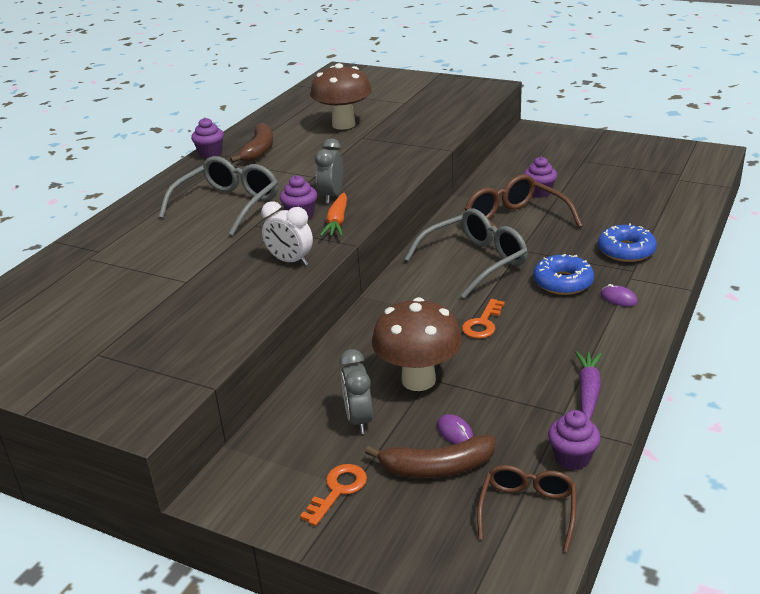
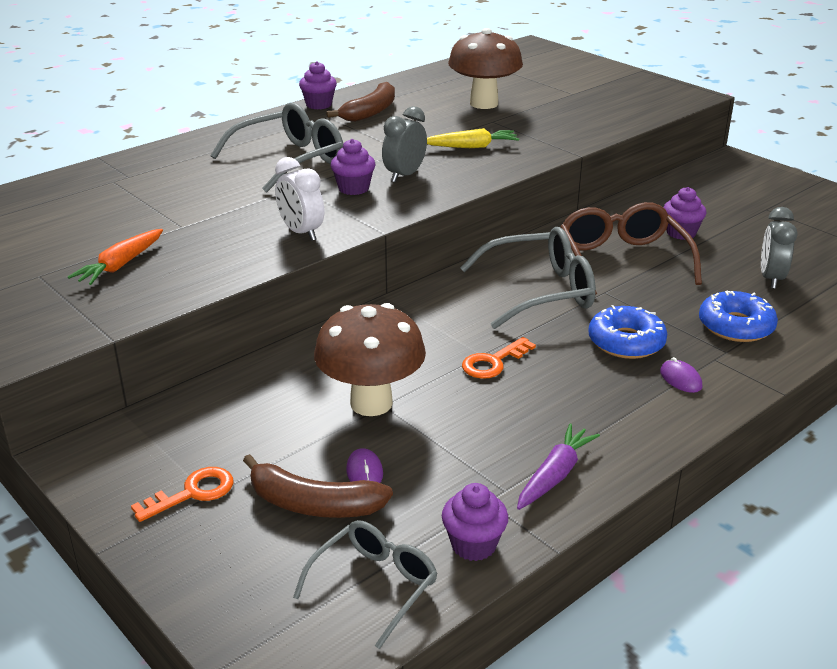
camera: 20 degrees right, 0 degrees up
(337, 222) = (386, 204): orange carrot -> orange carrot (121, 265)
(359, 420) = (274, 426): grey clock -> grey clock (771, 278)
(364, 161) = (471, 147): none -> yellow carrot
(527, 510) = (375, 585): brown glasses -> grey glasses

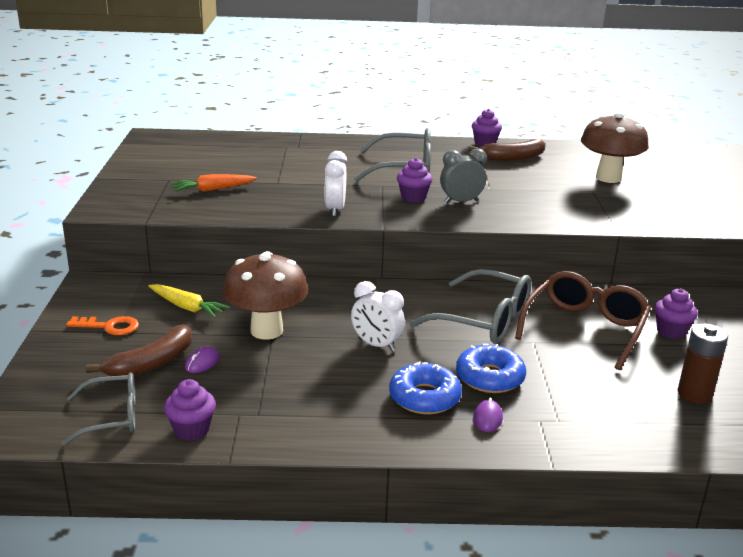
camera: 40 degrees right, 5 degrees down
(313, 504) = (151, 363): brown banana -> brown banana turned 105 degrees counterclockwise
(471, 147) = (543, 201): yellow carrot -> yellow carrot (187, 307)
(493, 362) = (376, 345): orange key -> white clock
(555, 475) = (300, 423): purple carrot -> none
(736, 326) = (598, 409): blue donut -> blue donut (424, 397)
(771, 278) = (694, 394): grey clock -> brown battery

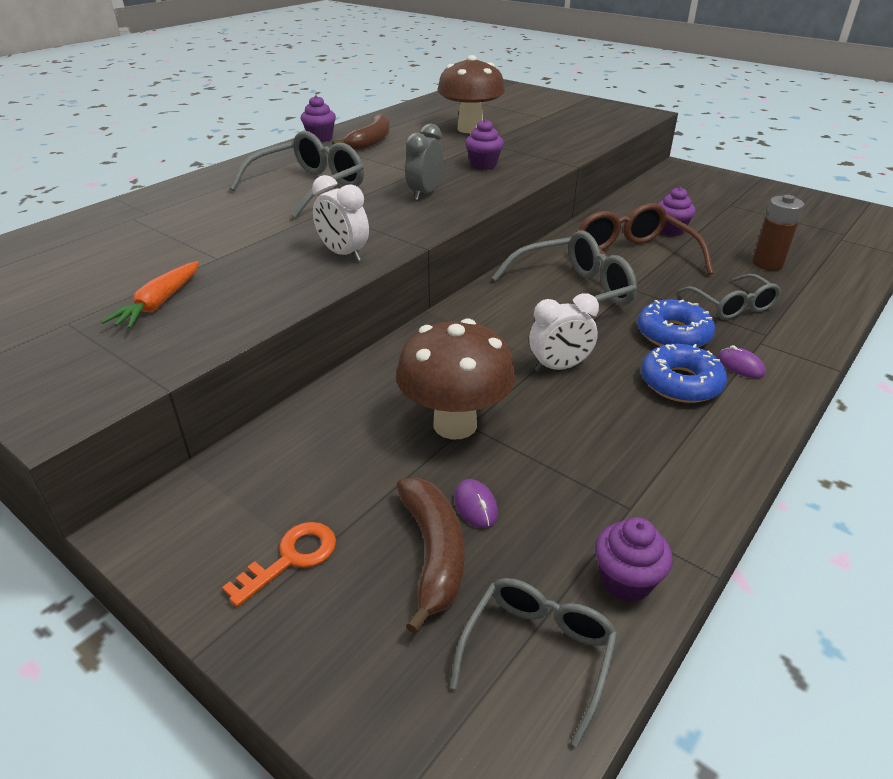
camera: 50 degrees left, 10 degrees up
(187, 307) = (327, 463): yellow carrot -> none
(413, 197) = (380, 208): purple cupcake -> purple cupcake (483, 165)
(580, 393) = (732, 306): none -> grey glasses

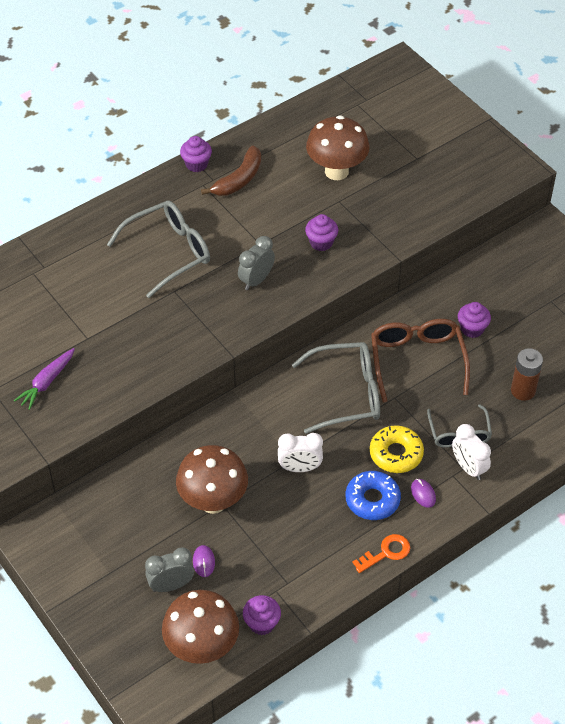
camera: 15 degrees right, 15 degrees up
(159, 303) = (47, 382): orange carrot -> purple carrot
(291, 558) = (99, 571): orange key -> orange key (386, 553)
(343, 254) = (173, 352): white clock -> white clock (468, 467)
(433, 553) = (171, 585): brown banana -> grey clock
(538, 652) = (202, 647): grey glasses -> brown mushroom
(673, 334) = (396, 454): blue donut -> yellow donut

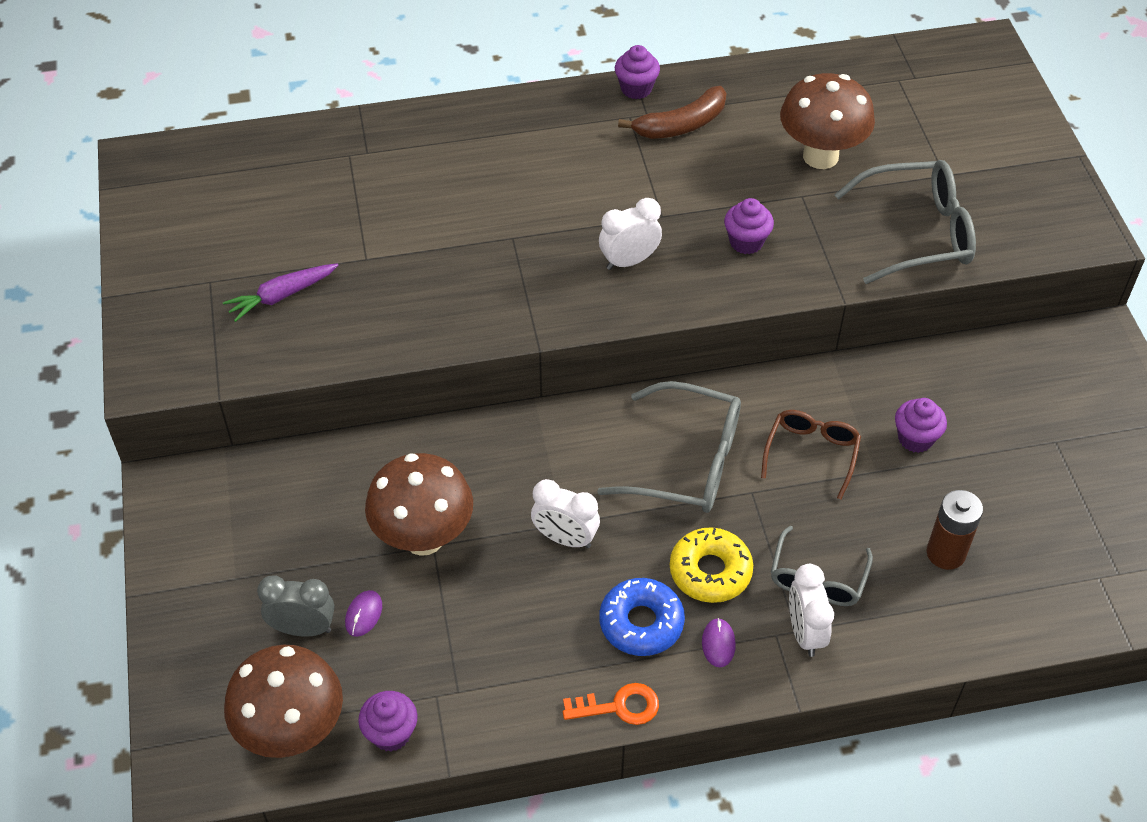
camera: 25 degrees right, 0 degrees up
(169, 252) = (535, 186): grey glasses -> grey glasses (918, 233)
(256, 280) = (629, 261): grey clock -> white clock
(417, 360) = (811, 453): brown glasses -> brown glasses, size x0.63

